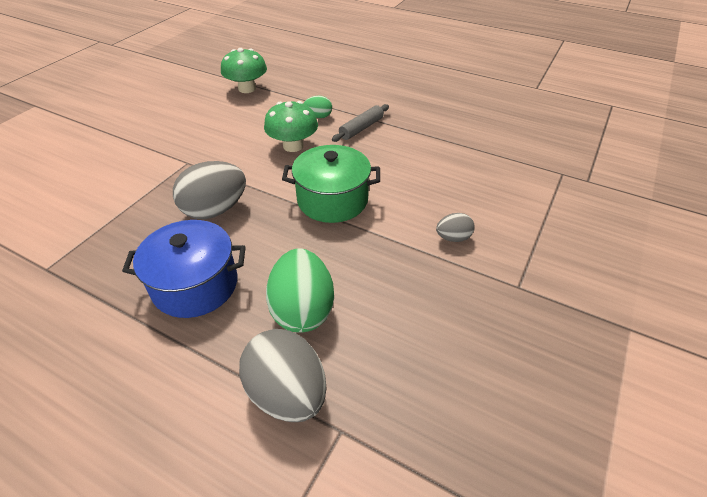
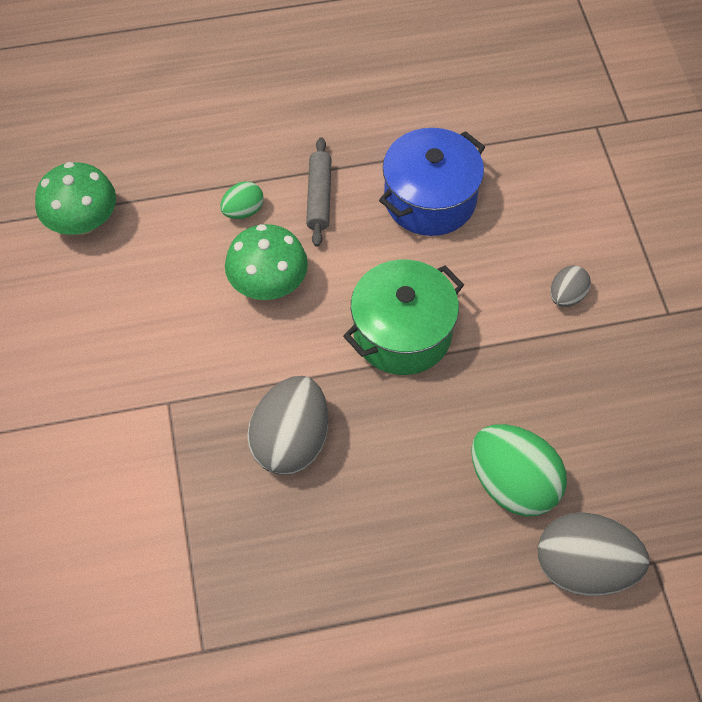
camera: 40 degrees left, 15 degrees up
(195, 285) = (384, 540): blue pot -> blue pot (430, 199)

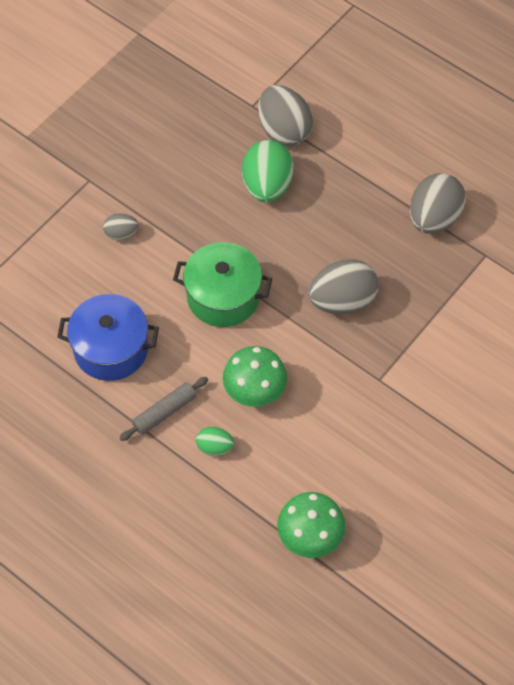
camera: 130 degrees left, 0 degrees up
(306, 636) = (434, 218): none -> grey egg

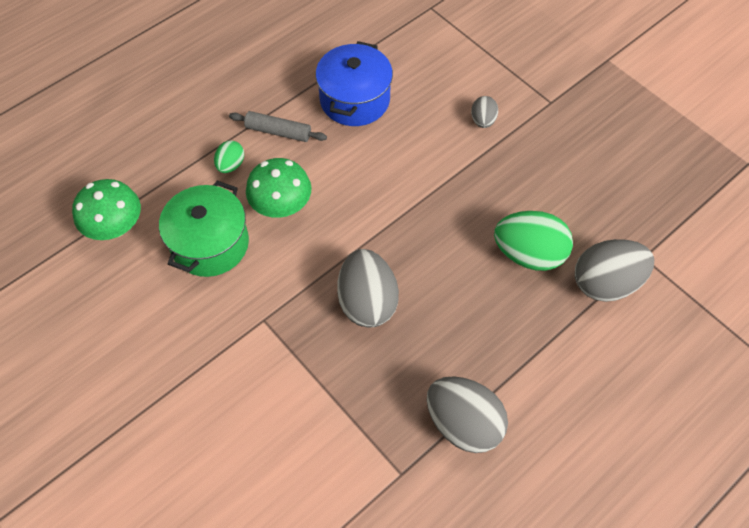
camera: 100 degrees right, 0 degrees up
(164, 412) = (278, 132): grey rolling pin -> grey rolling pin turned 45 degrees counterclockwise
(223, 296) = (394, 194): green pot -> green pot (210, 244)

